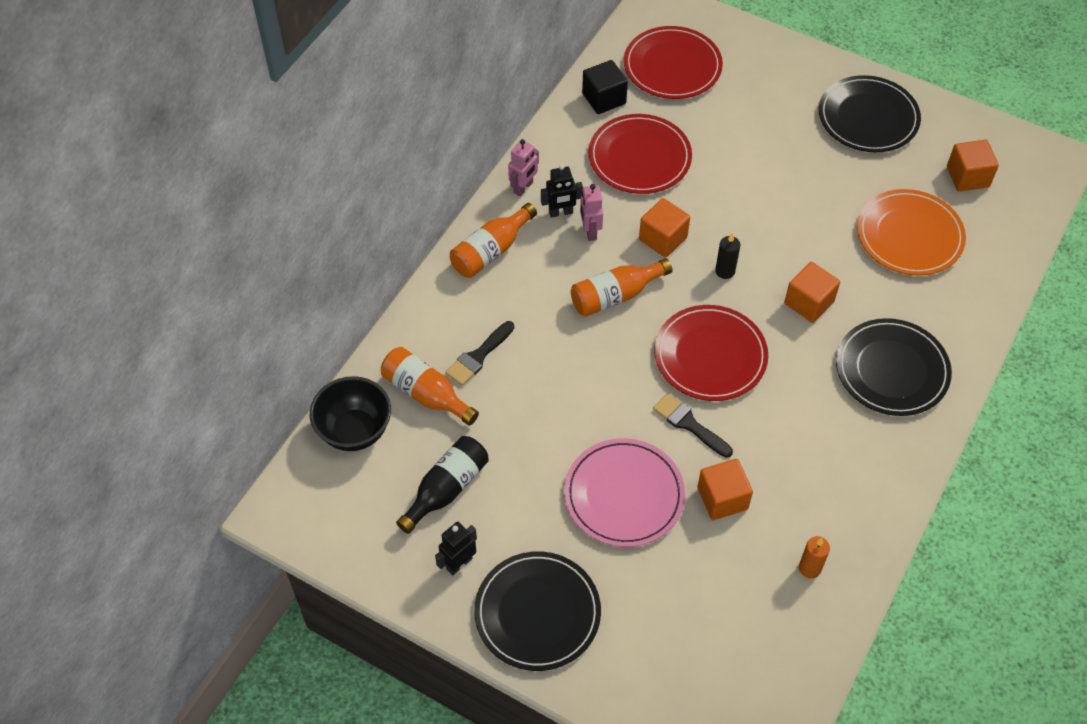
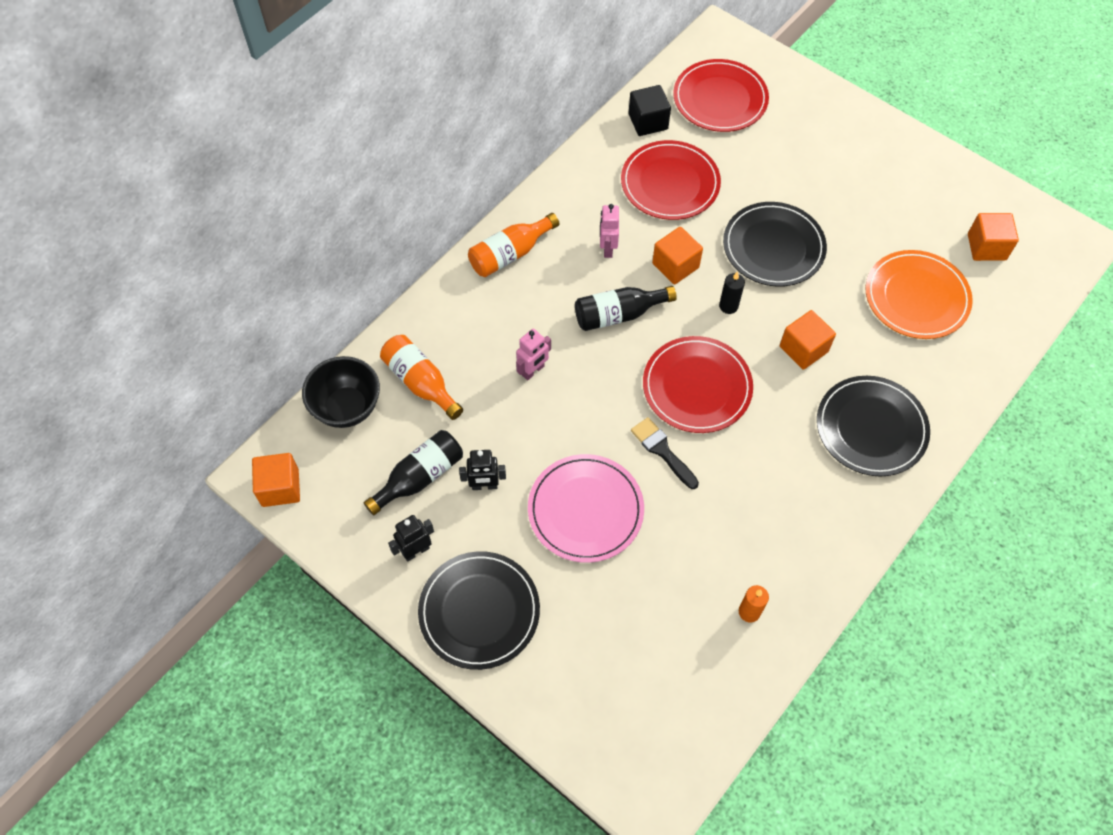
camera: 10 degrees right, 5 degrees up
(478, 356) = (476, 354): black brush -> none
(523, 188) = (553, 197): pink robot -> pink robot (533, 371)
(561, 212) = (584, 226): black robot -> black robot (484, 486)
(615, 296) = (618, 315): orange bottle -> black bottle
(722, 498) = (679, 529): orange cube -> orange cube (280, 487)
(868, 117) = (900, 174): black plate -> black plate (773, 247)

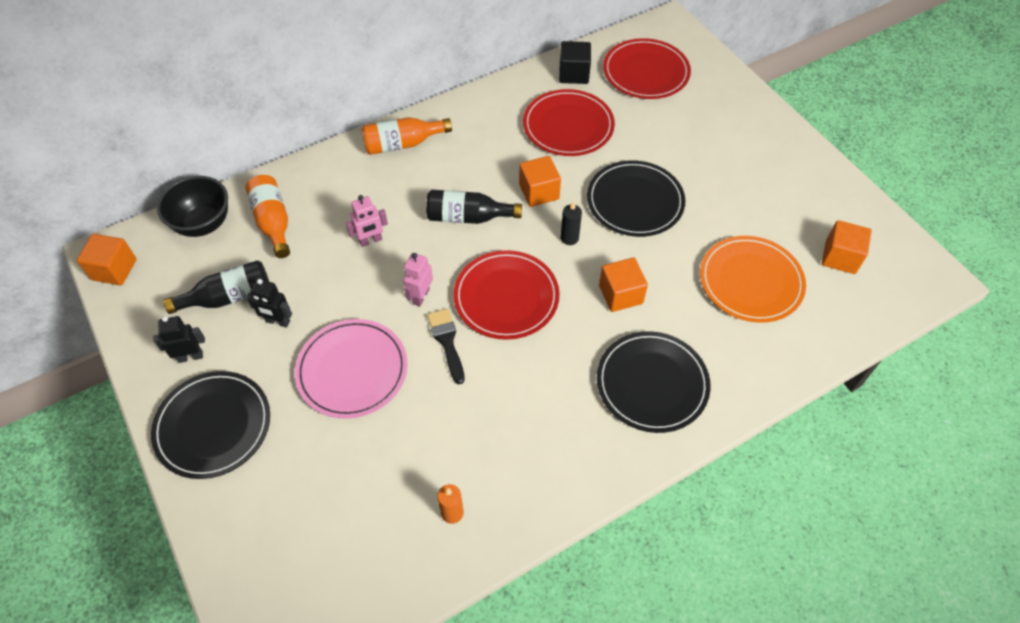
camera: 20 degrees right, 5 degrees down
(607, 248) = (487, 162): pink robot -> pink robot (421, 296)

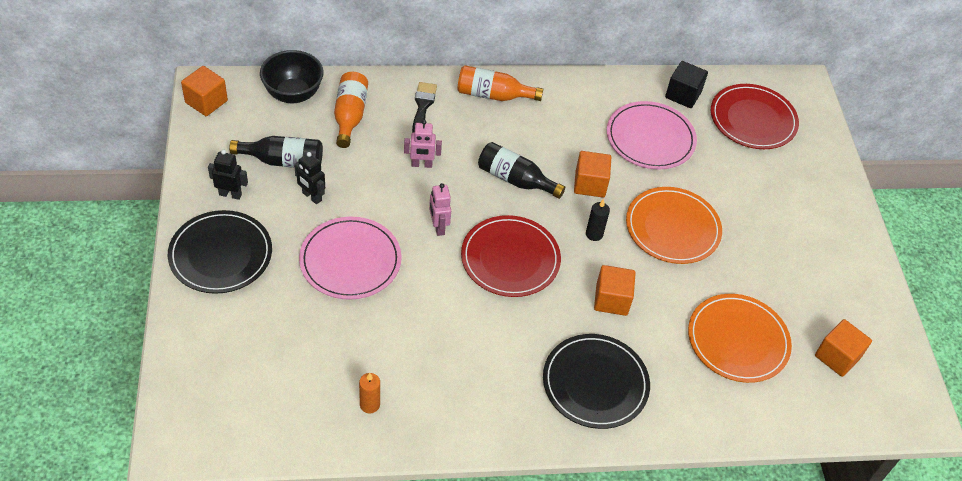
camera: 20 degrees right, 5 degrees down
(421, 296) = (438, 227): pink robot -> pink robot turned 60 degrees counterclockwise
(447, 341) = (440, 272): black brush -> black brush (423, 106)
(568, 126) = (650, 138): red plate -> pink plate
(635, 201) = (672, 228): black plate -> orange plate

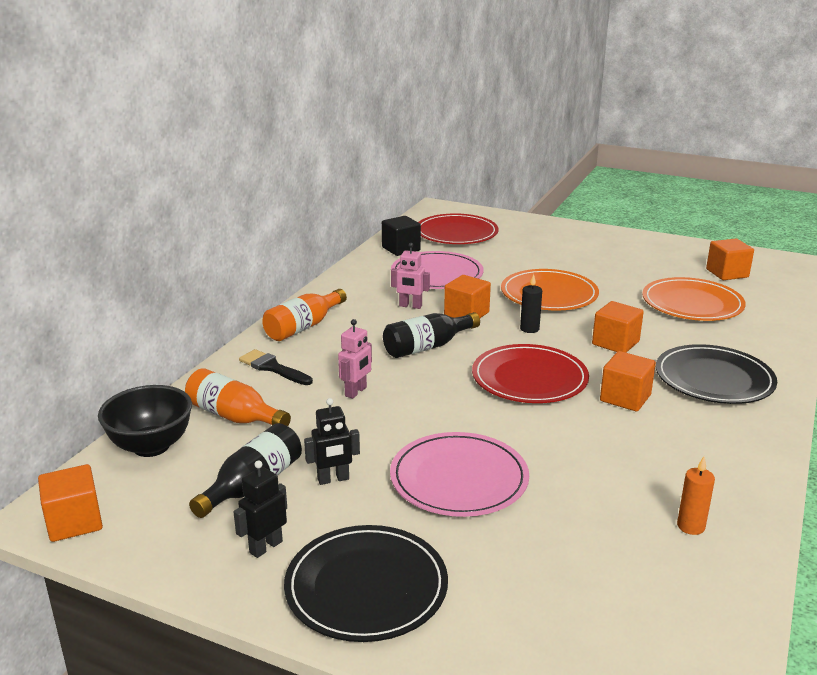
camera: 55 degrees left, 25 degrees down
(438, 227) = (454, 406): pink robot -> pink robot (410, 306)
(520, 328) = (625, 398): none -> orange cube

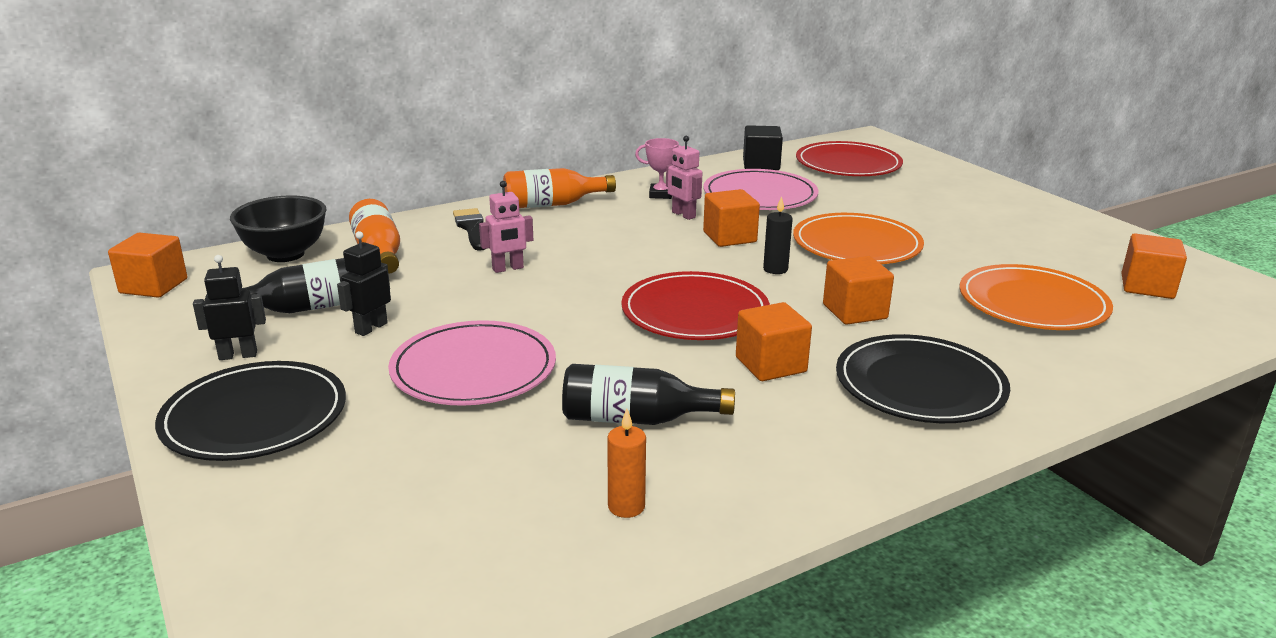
camera: 35 degrees right, 0 degrees up
(333, 479) = (371, 328): black robot -> black robot turned 105 degrees clockwise
(369, 294) = (661, 194): none -> pink trophy
(427, 347) = (638, 253): black bottle -> black bottle (636, 419)

